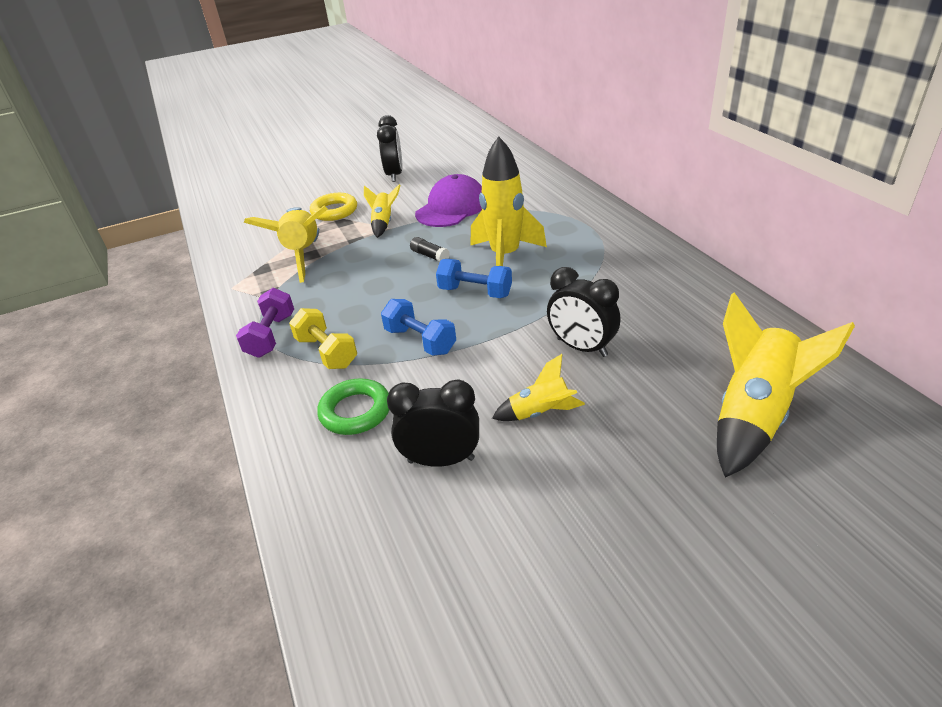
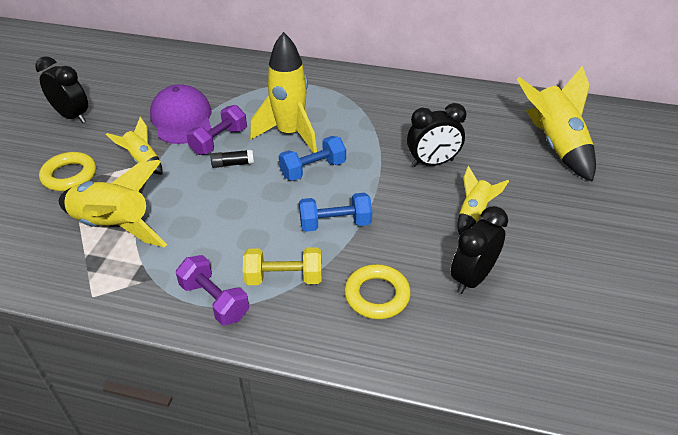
camera: 55 degrees left, 5 degrees up
(355, 411) = (377, 295): green ring -> yellow ring
(448, 235) = (219, 141): none -> purple dumbbell

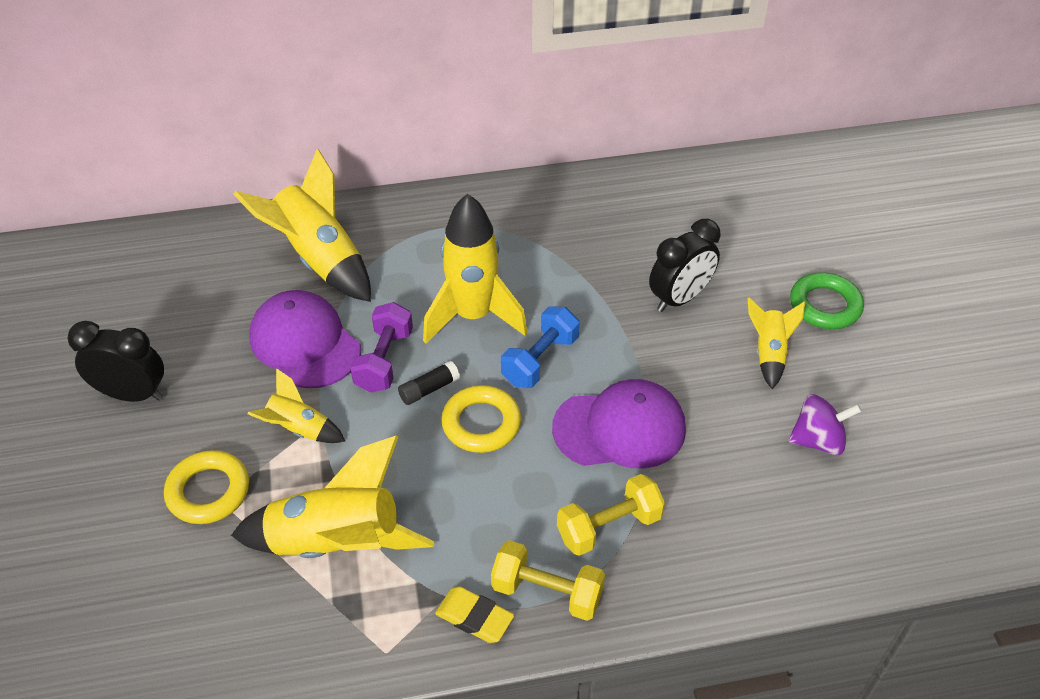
camera: 25 degrees left, 5 degrees up
(159, 297) = (474, 617): none -> yellow eraser
(214, 301) = (547, 592): purple dumbbell -> yellow dumbbell
(335, 223) = (619, 428): blue dumbbell -> purple cap
(377, 295) = (729, 505): yellow ring -> yellow ring (481, 423)
(472, 278) = (818, 440): black clock -> purple spinning top
(537, 198) = (825, 305): none -> green ring
(555, 145) = (803, 224): yellow rocket -> yellow rocket (319, 259)

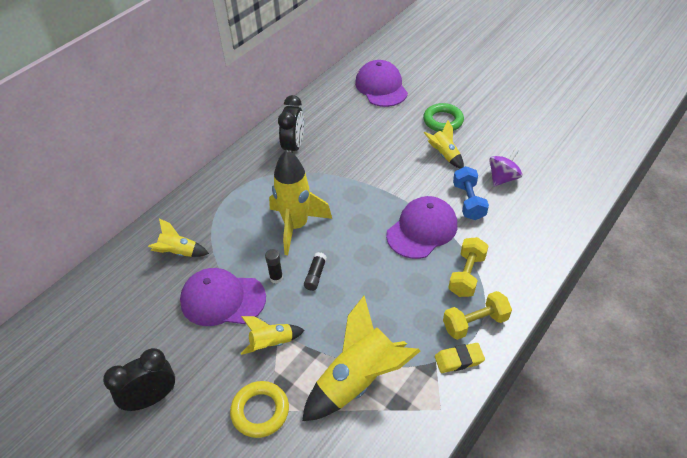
camera: 40 degrees left, 0 degrees up
(319, 259) = (179, 253): yellow rocket -> yellow rocket, size x0.53
(384, 360) = (276, 278): purple dumbbell -> black glue stick
(481, 423) = (359, 272): yellow ring -> none
(540, 360) = (352, 225): blue dumbbell -> blue dumbbell (468, 201)
(679, 298) = (381, 156): black clock -> black clock (294, 147)
(789, 206) = (381, 87): none -> purple cap

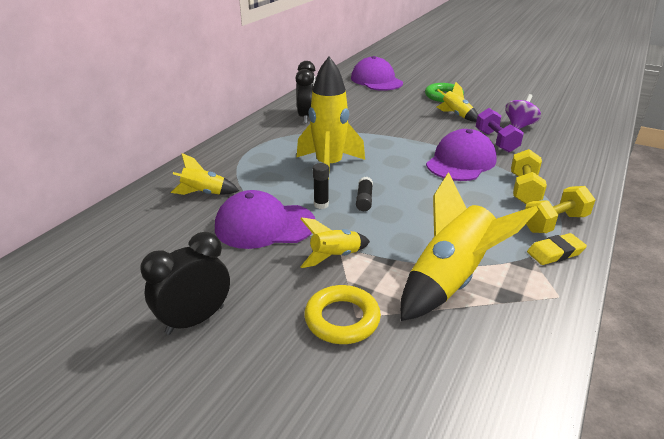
camera: 10 degrees left, 15 degrees down
(468, 201) = (496, 141): blue dumbbell -> purple dumbbell

